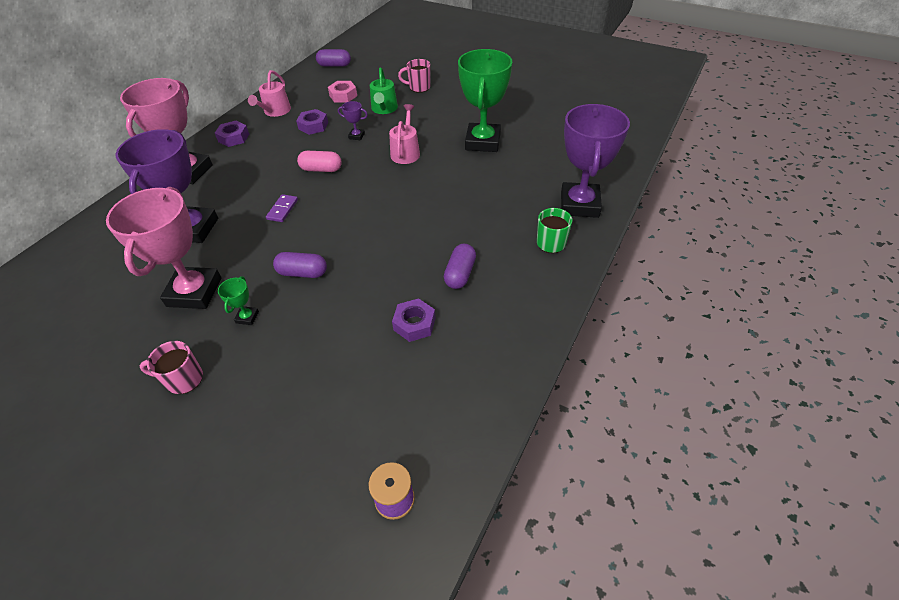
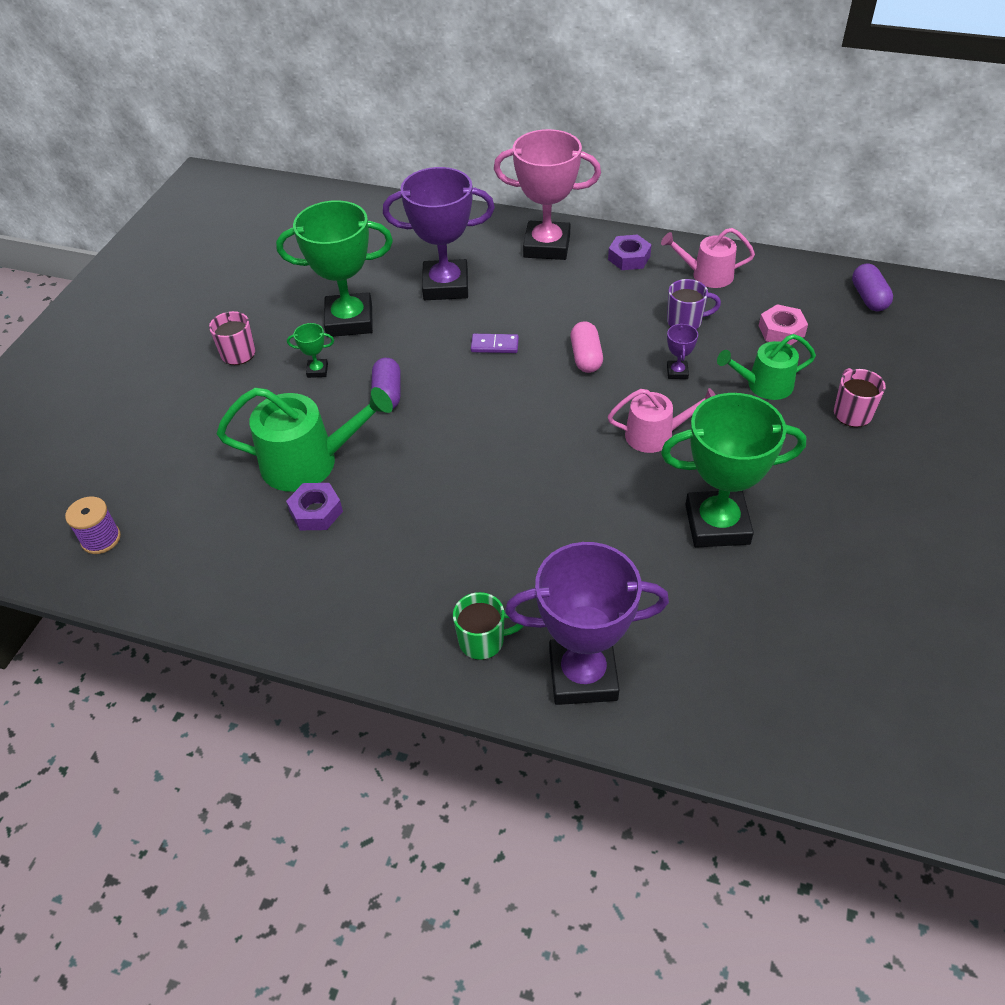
camera: 80 degrees right, 0 degrees up
(194, 292) = (349, 320): pink trophy -> green trophy
(313, 126) = (685, 322): purple nut -> purple mug
(357, 327) = (309, 462): none -> green watering can
(460, 274) = (404, 542): purple capsule -> none

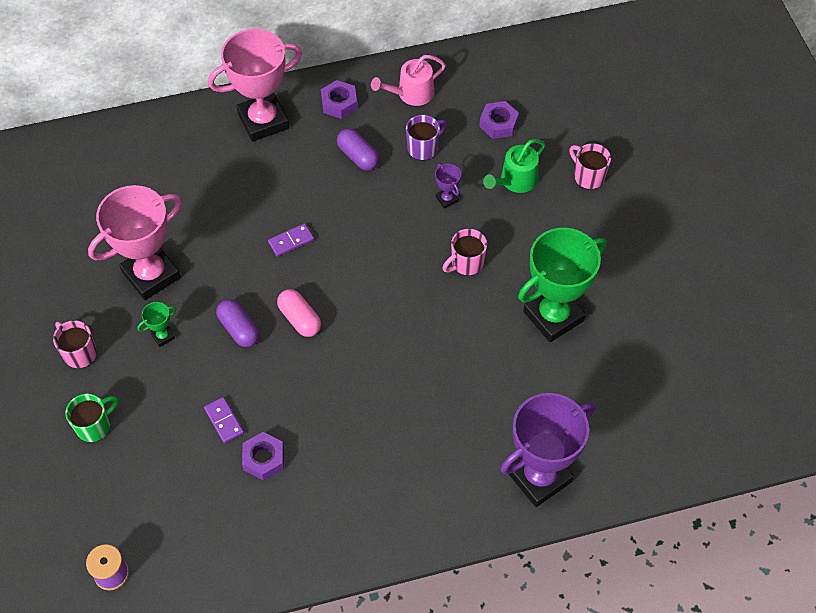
camera: 35 degrees left, 10 degrees up
(309, 462) = (224, 421): green watering can -> purple domino
(349, 320) = (151, 275): green trophy -> pink trophy
(445, 285) = (207, 201): purple trophy -> none
(483, 641) = (459, 490): green mug -> green mug (94, 426)
(586, 357) = (370, 218): pink capsule -> pink capsule (300, 319)
(655, 435) = (466, 263): pink watering can -> pink mug
(781, 331) = (498, 124): pink nut -> purple nut
(868, 298) = (542, 62): purple capsule -> purple capsule (358, 156)

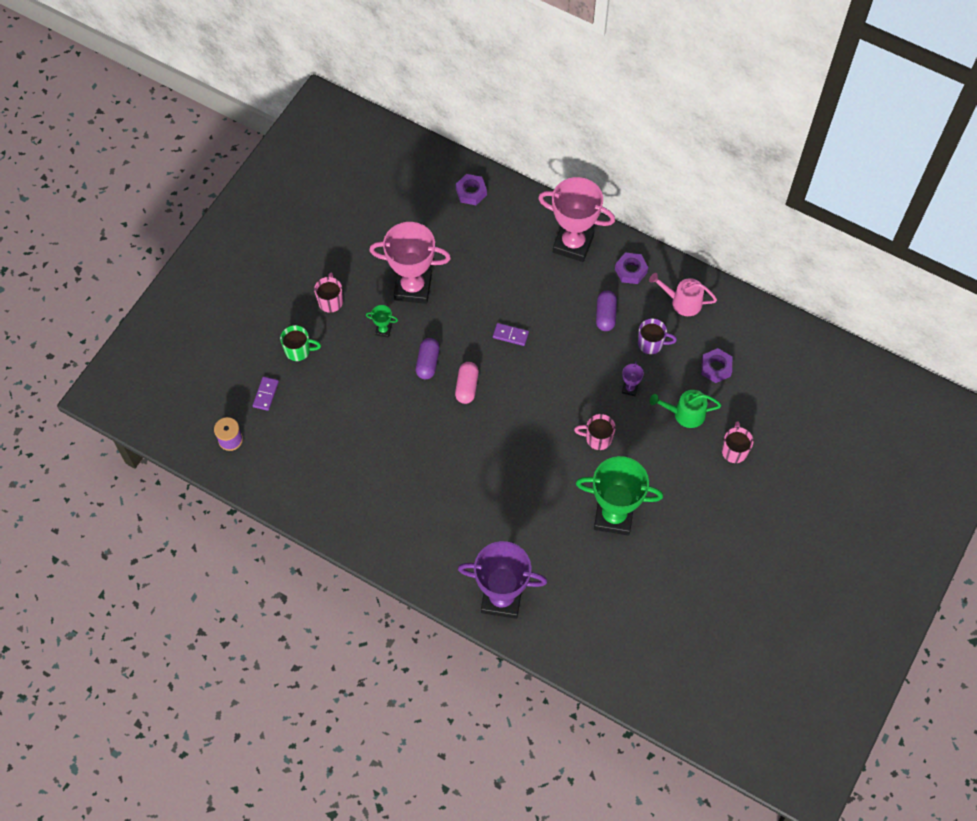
camera: 45 degrees right, 5 degrees up
(224, 421) = (366, 409): purple domino -> purple domino (266, 394)
(264, 459) = (366, 449): purple nut -> purple nut (471, 192)

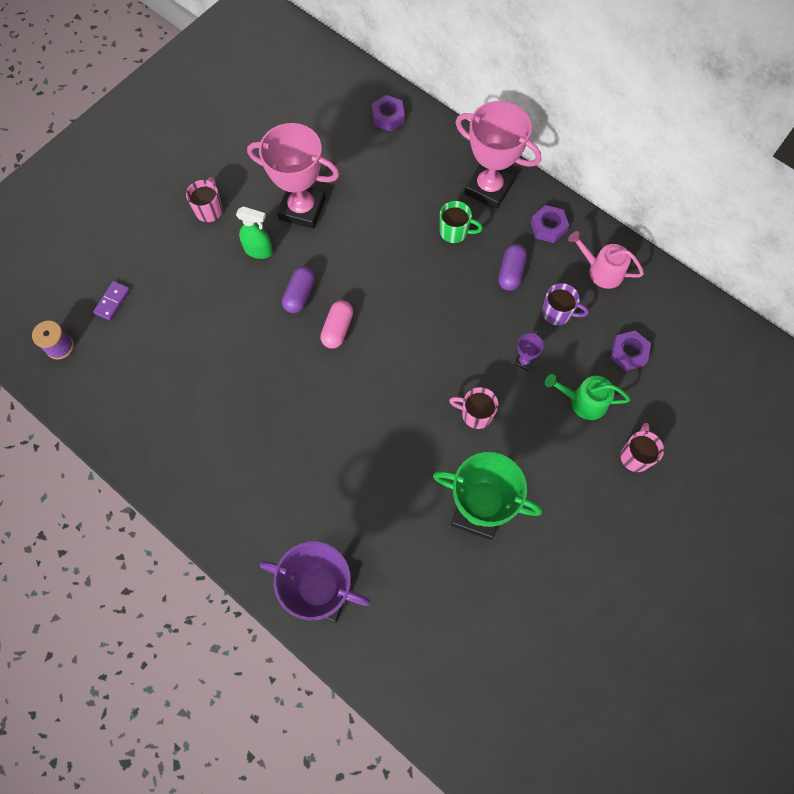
camera: 10 degrees right, 5 degrees up
(298, 350) = (161, 258): green mug -> green mug (454, 232)
(383, 330) = (259, 251): green trophy -> green spray bottle
(510, 335) = (399, 278): purple domino -> none

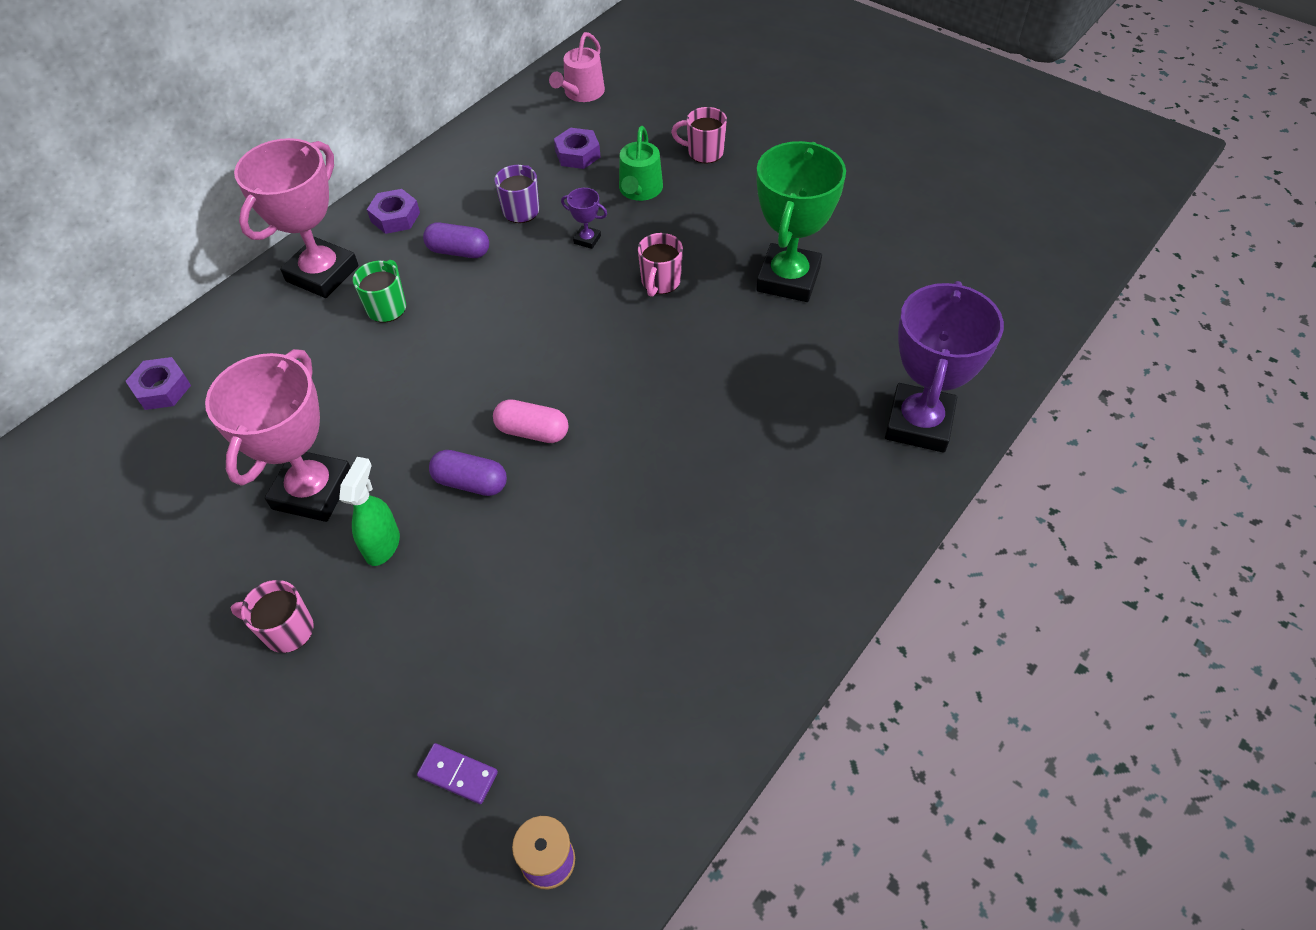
camera: 90 degrees left, 15 degrees down
(601, 271) = (466, 172): pink watering can -> pink watering can (581, 93)

